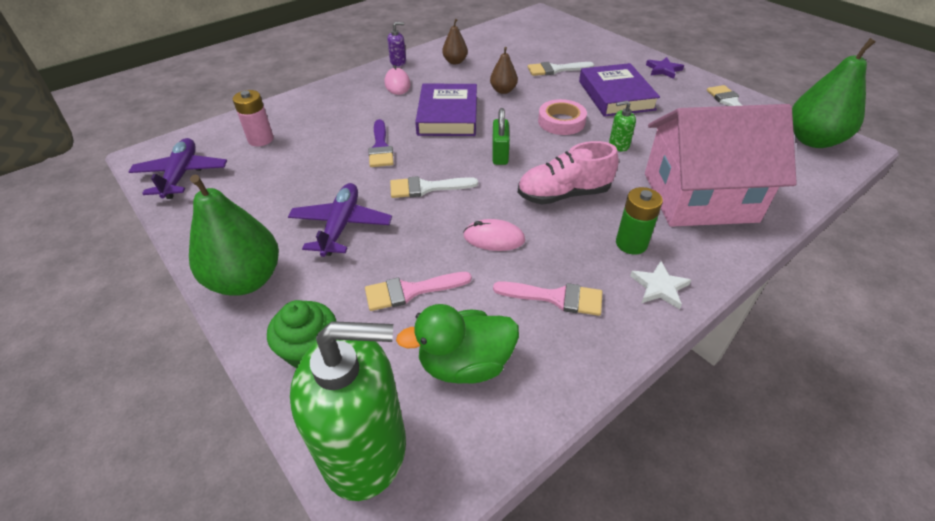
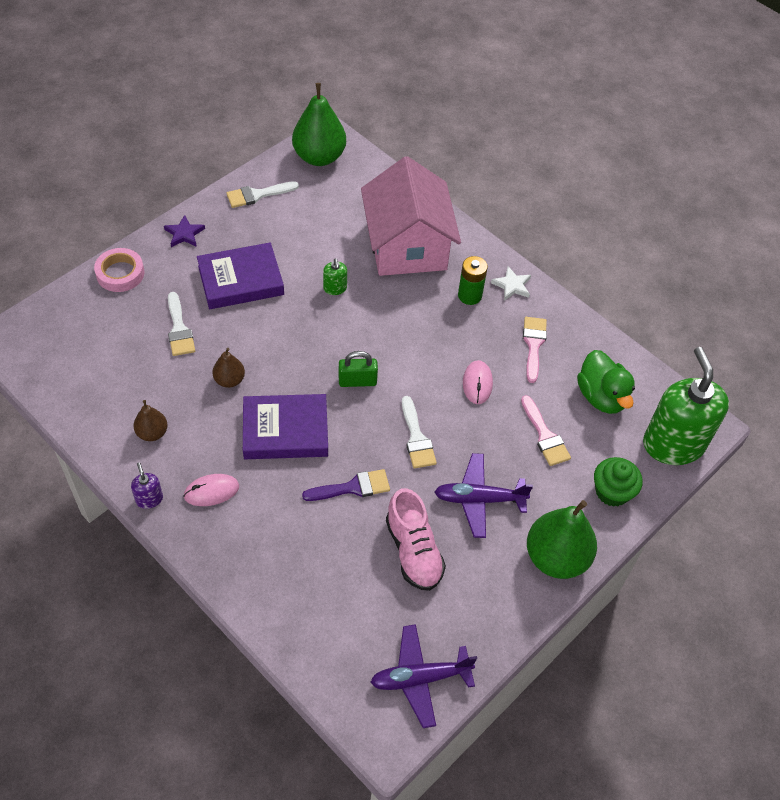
camera: 100 degrees left, 10 degrees up
(261, 139) = (344, 616): pink battery -> none
(561, 122) = (295, 330): pink tape -> pink tape (120, 273)
(563, 194) = (414, 334): pink shoe -> pink shoe (413, 551)

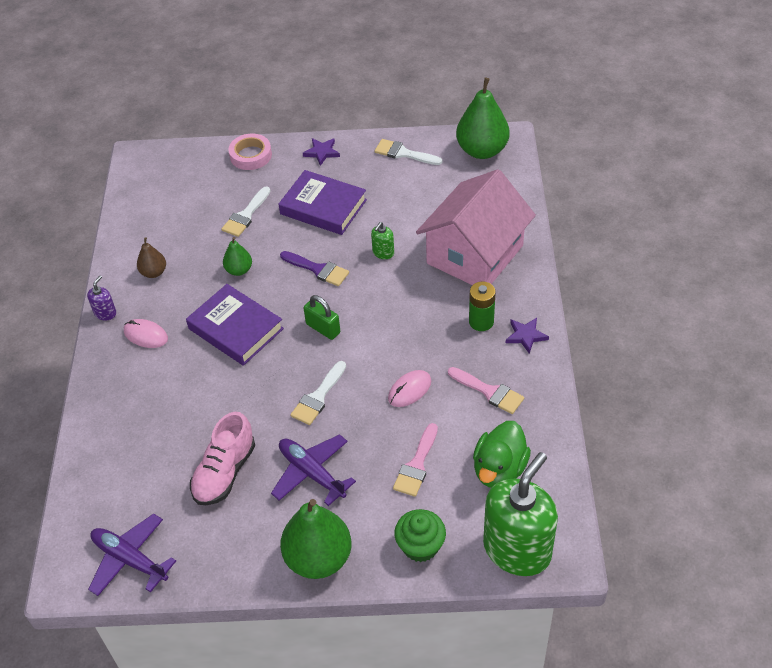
camera: 50 degrees right, 5 degrees down
(229, 380) = (239, 270): brown pear -> green pear
(353, 487) = (235, 398): purple brush -> purple brush (318, 269)
(512, 285) = (526, 336): white star -> purple star
(533, 345) = (489, 392): pink brush -> pink brush turned 75 degrees clockwise

